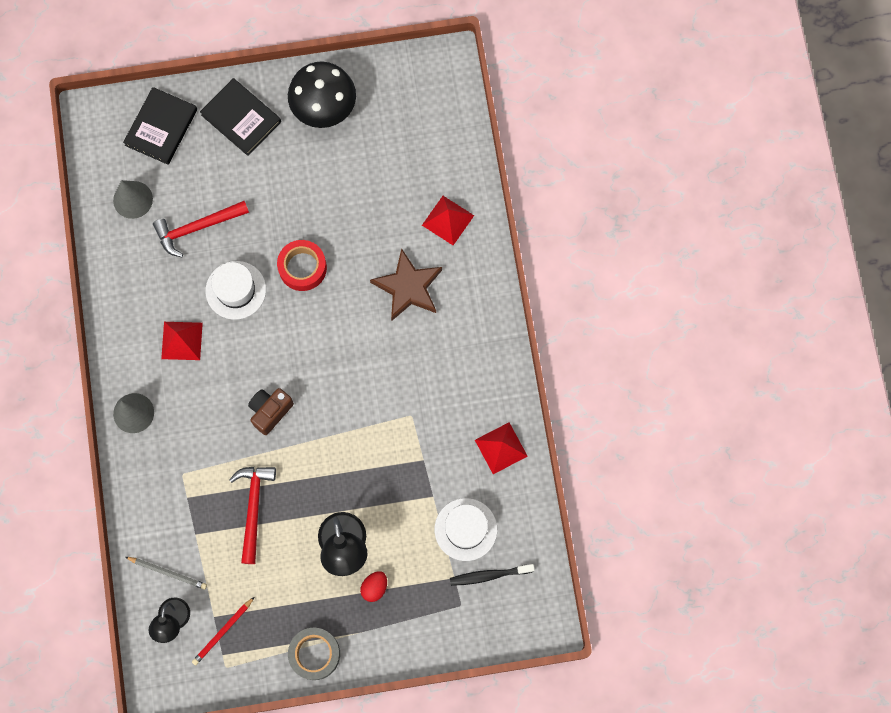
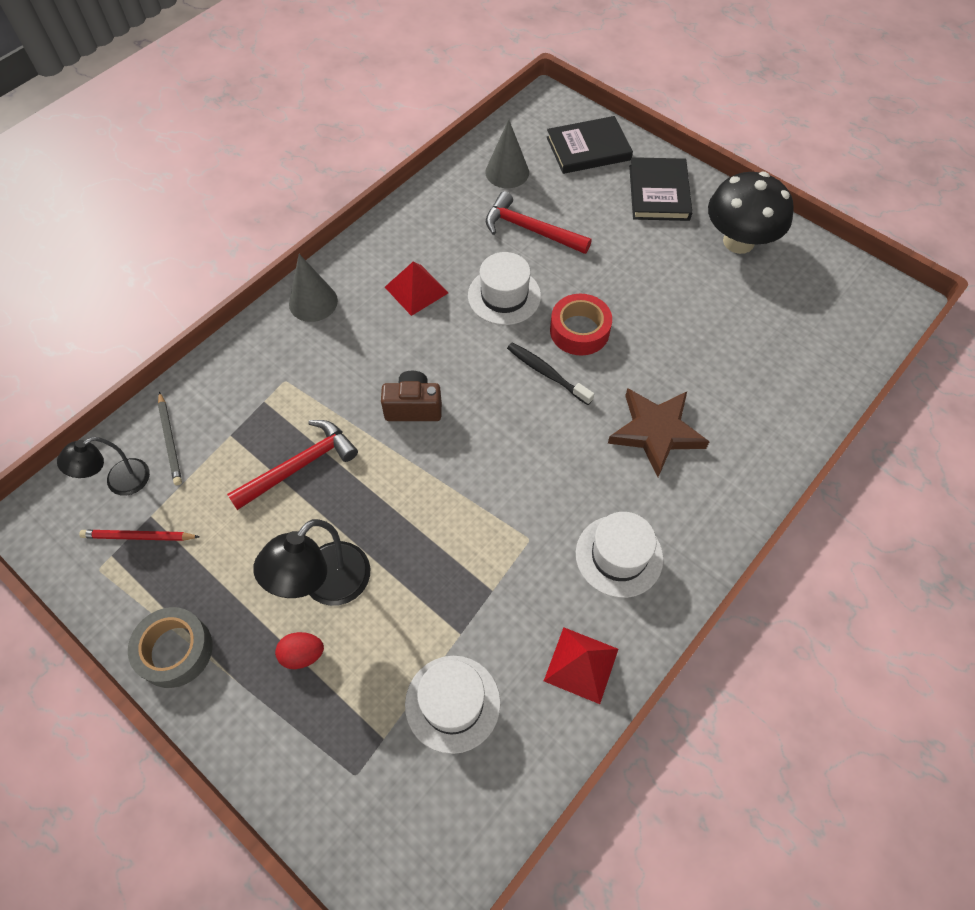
camera: 50 degrees right, 15 degrees down
(448, 220) = (758, 415): red pyramid -> none
(461, 376) = (619, 556): none -> white hat
(489, 575) = (419, 780): black toothbrush -> black toothbrush (546, 373)

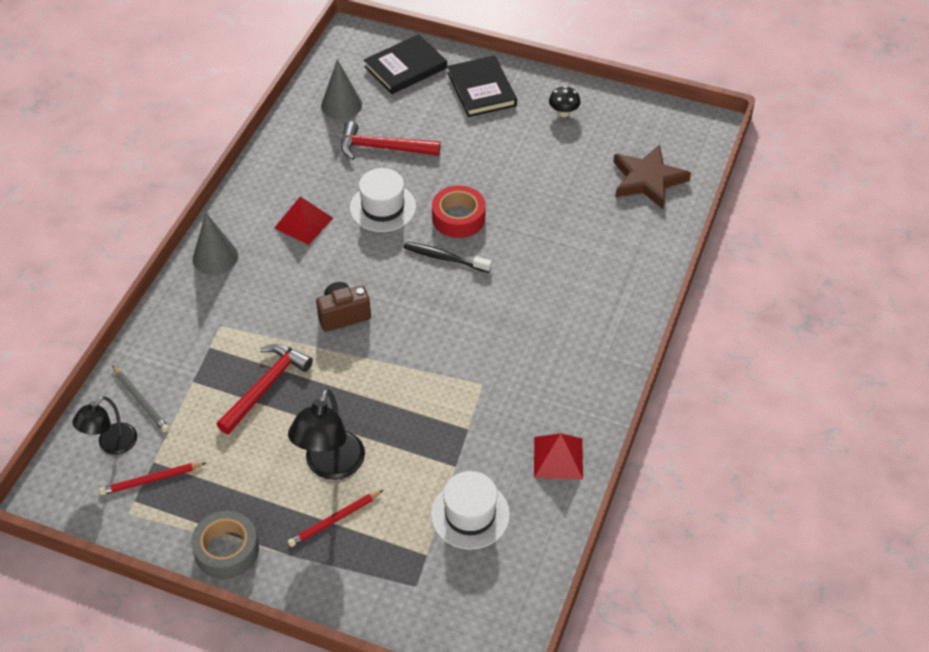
camera: 20 degrees left, 10 degrees down
(302, 655) = (334, 520): red egg -> red pencil
(619, 556) = (557, 375): white hat -> none
(656, 432) = (551, 277): brown star -> brown star (647, 180)
(738, 241) = (563, 112): black mushroom -> black mushroom, size x0.44

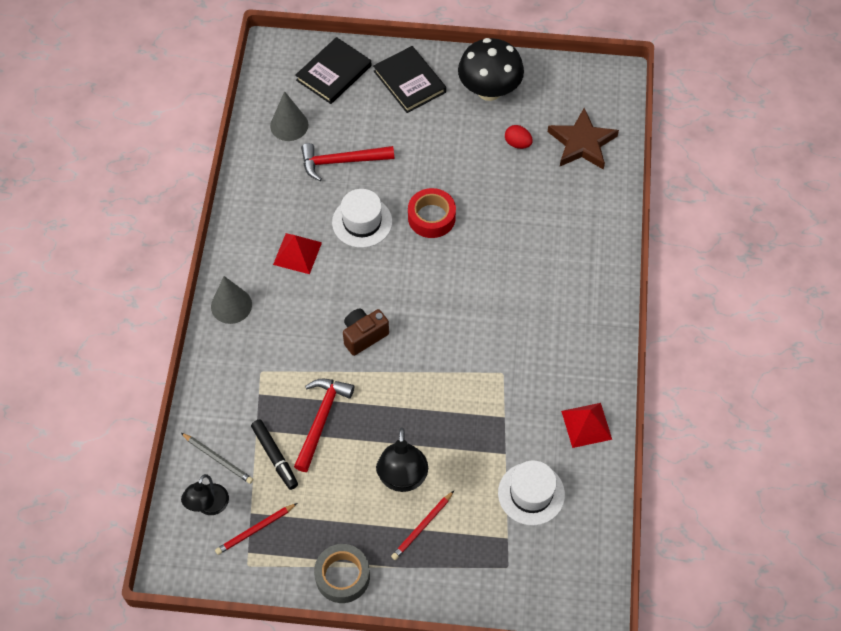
camera: 15 degrees left, 10 degrees up
(202, 412) = (275, 456): none -> black marker
(444, 258) = (432, 260): black toothbrush -> none
(563, 112) = (489, 90): black mushroom -> black mushroom, size x2.27
(577, 167) = (517, 143): none -> red egg

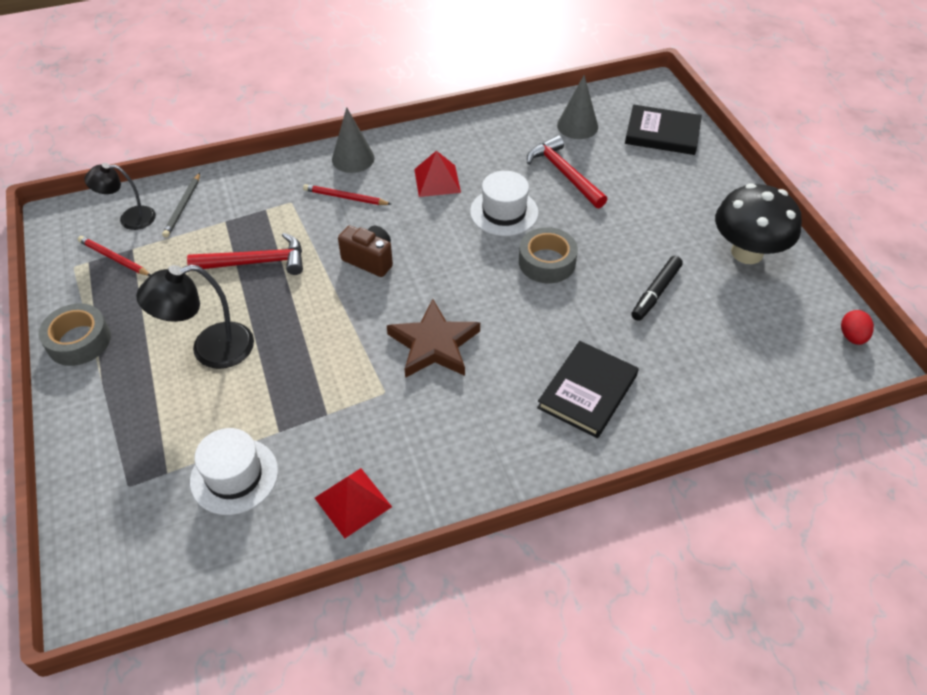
camera: 65 degrees right, 10 degrees down
(275, 456) = (200, 244): black marker -> black marker (656, 293)
(409, 82) = (700, 188): black book -> black book (587, 391)
(422, 526) = (157, 387): red pencil -> red pencil (345, 197)
(431, 217) = (547, 262): red tape -> grey tape
(517, 143) = (698, 300): red egg -> red egg (852, 337)
(582, 143) = (748, 359): brown star -> brown star (434, 344)

